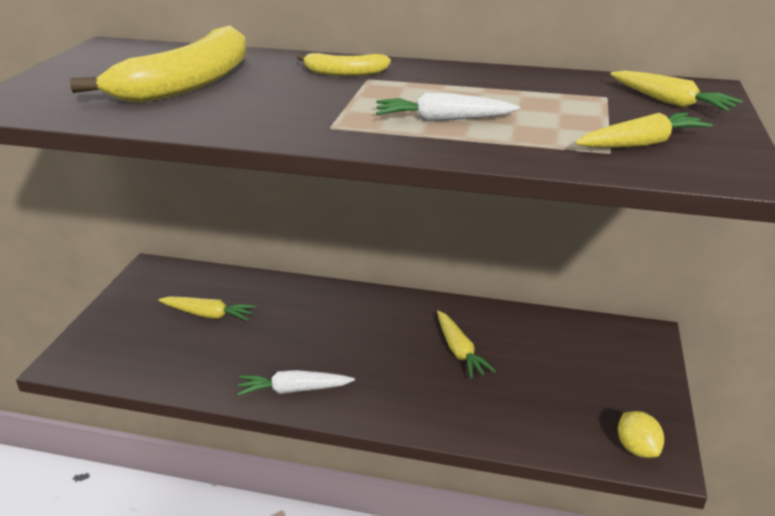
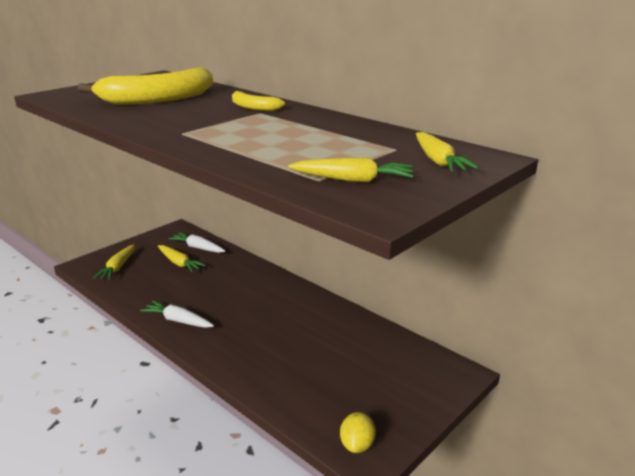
camera: 30 degrees right, 5 degrees down
(443, 119) = (254, 141): white carrot -> white carrot (198, 248)
(459, 351) = (304, 334): yellow carrot -> yellow carrot (118, 267)

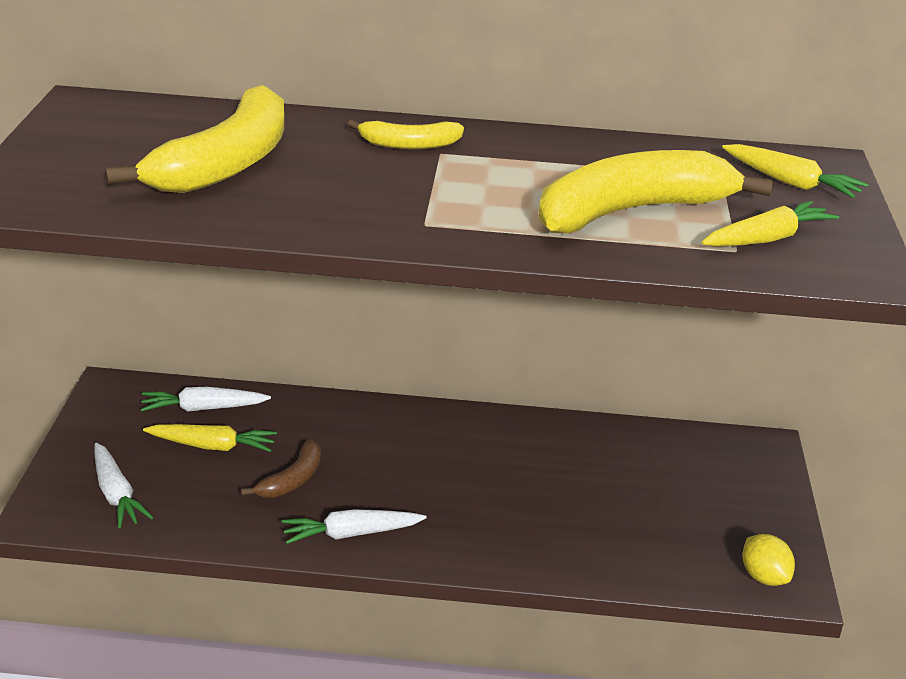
camera: 40 degrees left, 5 degrees up
(118, 267) = (116, 494): yellow carrot -> white carrot
(189, 288) = (292, 480): none -> brown banana
(299, 151) = (631, 211): none -> yellow banana

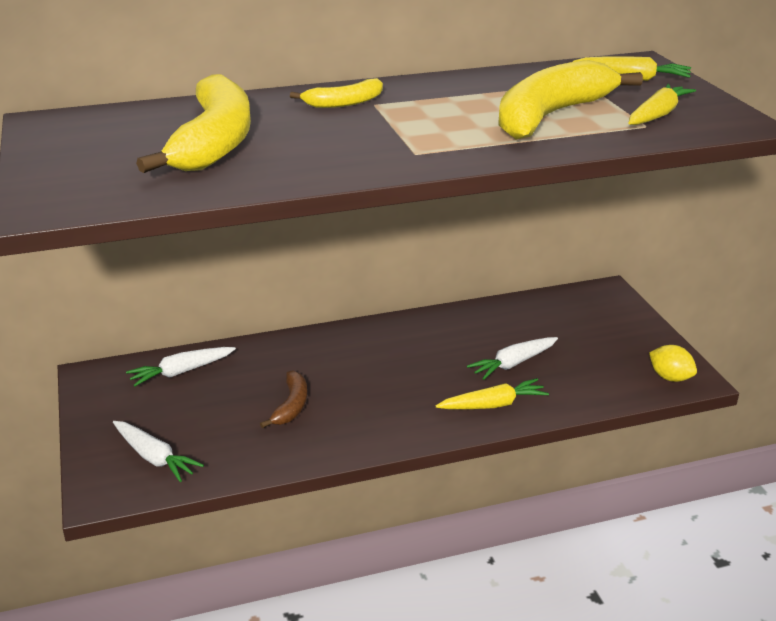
camera: 20 degrees left, 0 degrees up
(212, 446) = (209, 398): yellow carrot -> yellow carrot (493, 405)
(351, 534) = (365, 432): white carrot -> white carrot (513, 363)

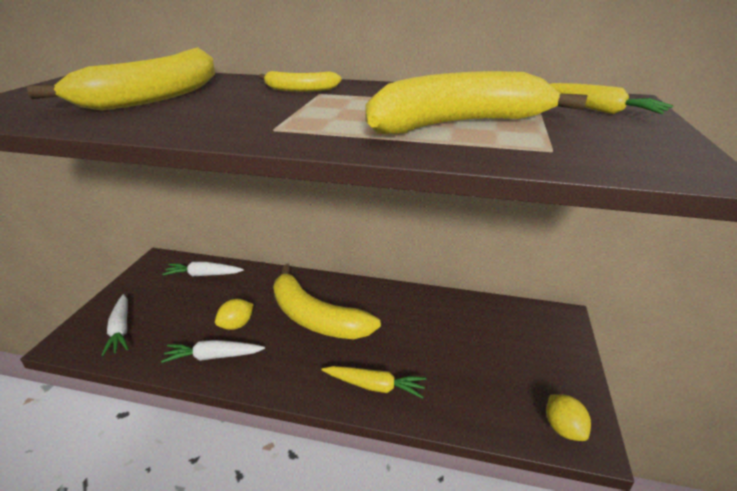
camera: 30 degrees right, 0 degrees up
(291, 405) = (236, 325): brown banana -> yellow lemon
(371, 370) = (315, 318): none -> yellow banana
(513, 363) = (425, 354): white carrot -> white carrot (213, 356)
(657, 115) = (582, 143): yellow carrot -> none

